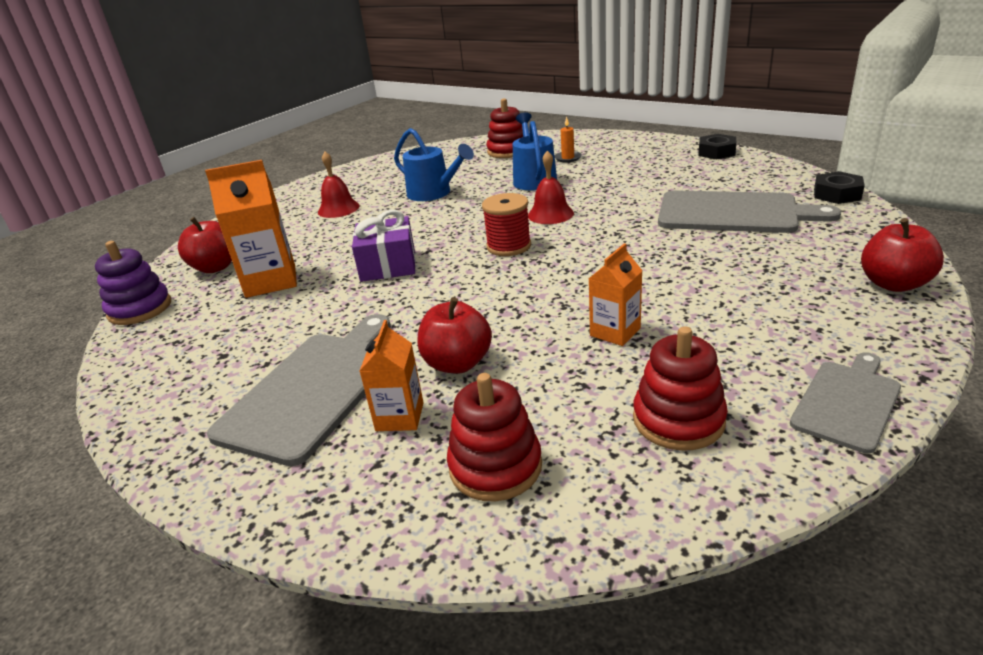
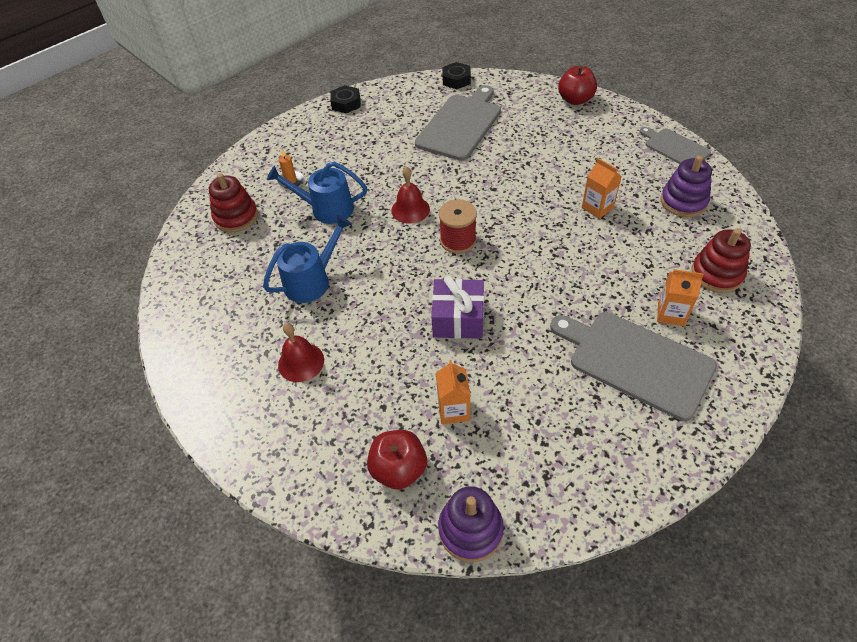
camera: 80 degrees left, 20 degrees up
(271, 281) = (453, 410): orange carton -> orange carton, size x0.60
(457, 363) = (618, 283): red apple -> none
(678, 420) = (683, 202): red stacking toy -> purple stacking toy

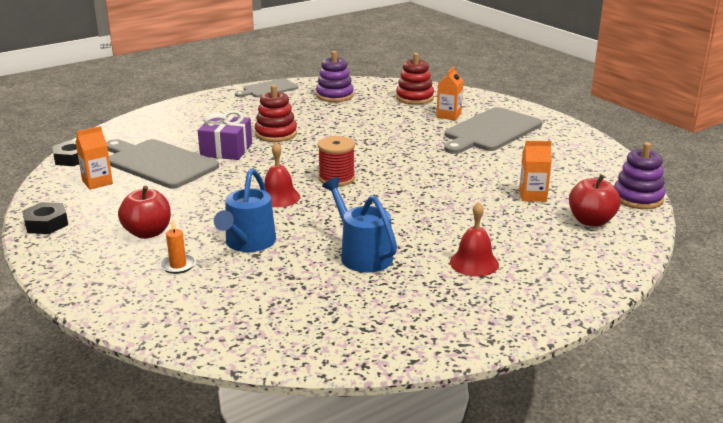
camera: 85 degrees left, 25 degrees down
(236, 217) = (224, 306): red stacking toy -> red stacking toy (276, 134)
(458, 319) = (435, 186): purple gift -> purple gift (226, 150)
(575, 100) = (168, 112): red apple -> red apple (148, 233)
(597, 207) = (324, 122): orange carton -> orange carton (97, 182)

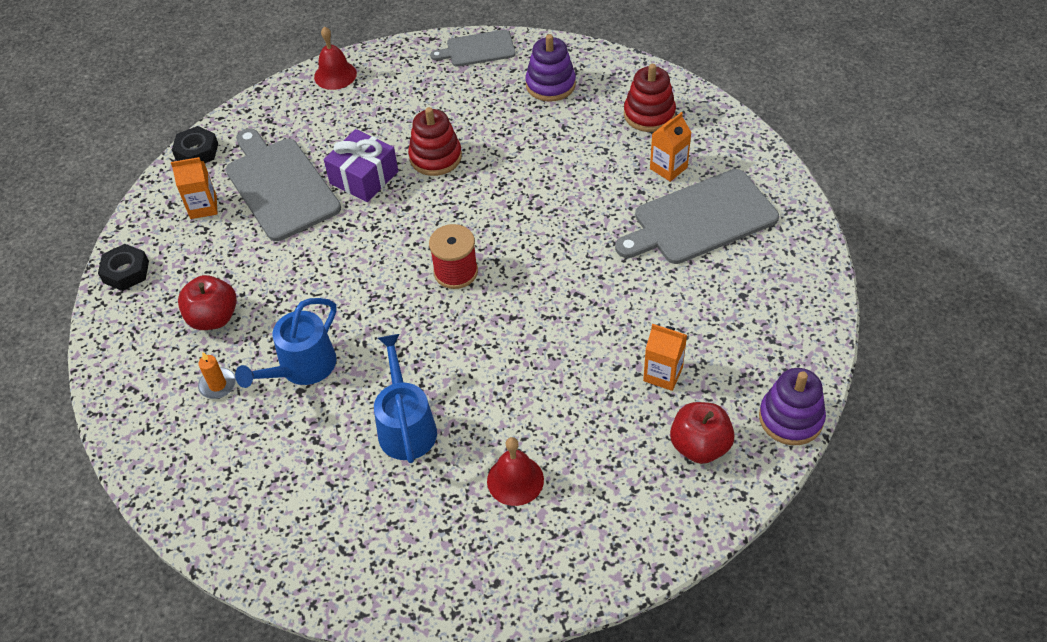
camera: 25 degrees right, 25 degrees up
(279, 197) = (374, 291): red bell -> red bell (335, 75)

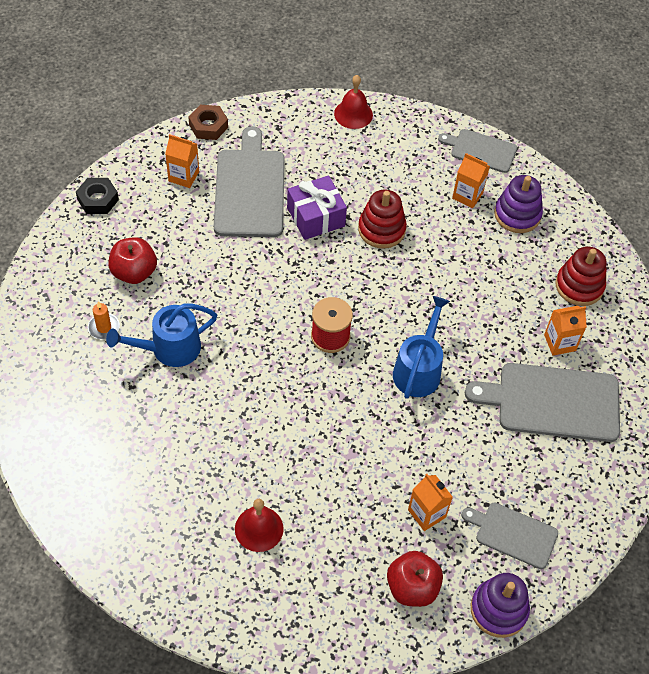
camera: 25 degrees right, 5 degrees up
(197, 151) = (208, 126): black nut -> brown nut
(406, 426) = (211, 439): blue watering can -> blue watering can (418, 370)
(494, 91) = (467, 196): none -> orange carton
(753, 347) = (513, 534): none -> grey cutting board

